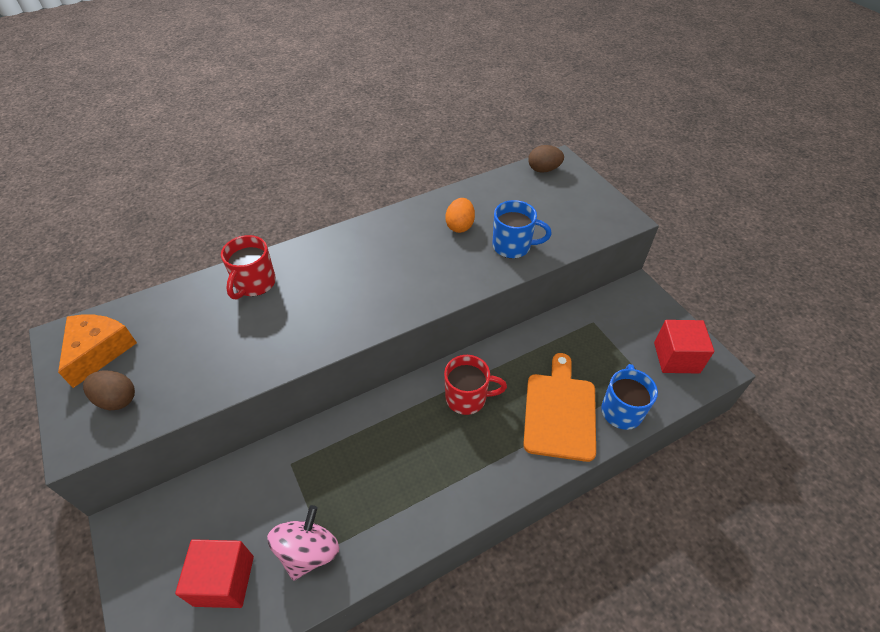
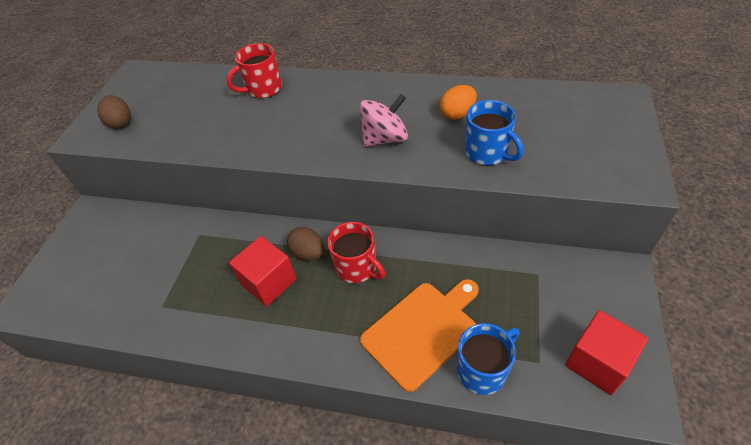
camera: 45 degrees right, 0 degrees up
(99, 351) = (142, 89): orange cheese -> none
(224, 580) = (98, 281): red cube -> red cube (268, 282)
(308, 551) = (153, 299): pink spinning top -> pink spinning top (385, 139)
(543, 169) = (596, 98): brown egg -> brown egg (308, 253)

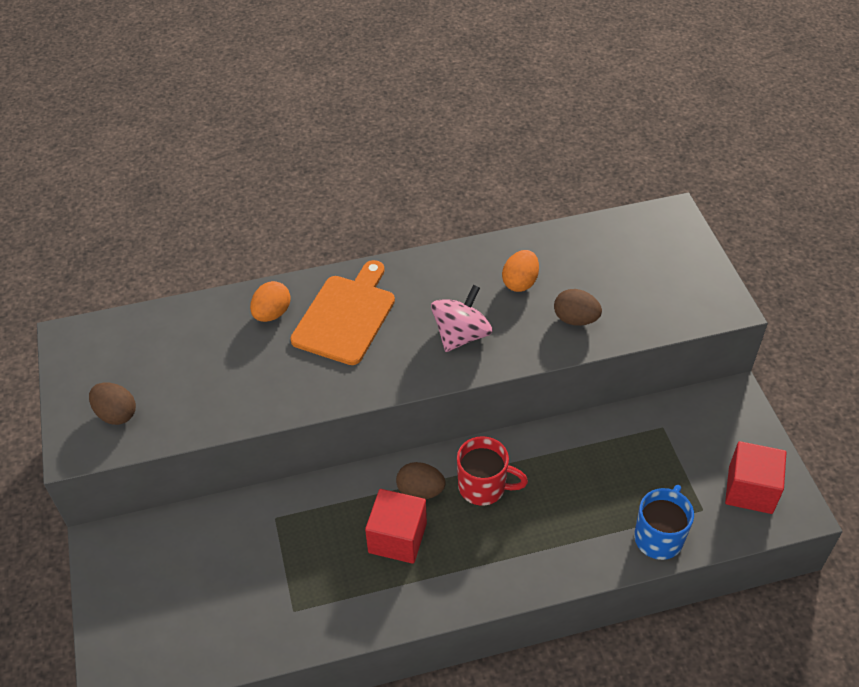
camera: 30 degrees left, 0 degrees up
(263, 89) = (272, 313): red mug -> orange egg
(422, 331) = (585, 524): orange cutting board -> orange cutting board (346, 316)
(487, 153) = (575, 319): blue mug -> brown egg

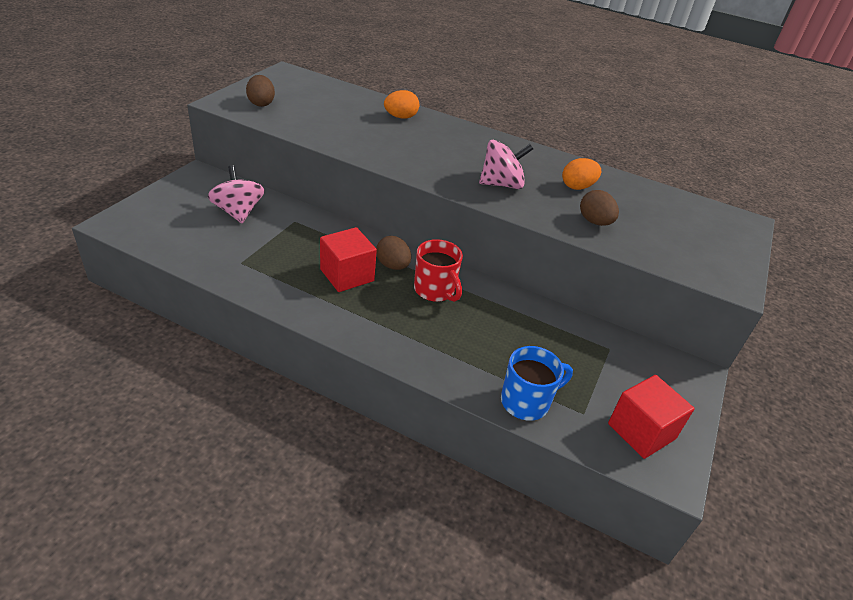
camera: 35 degrees right, 10 degrees down
(210, 556) = (238, 212): none -> pink spinning top
(346, 316) = (441, 140): orange cutting board -> none

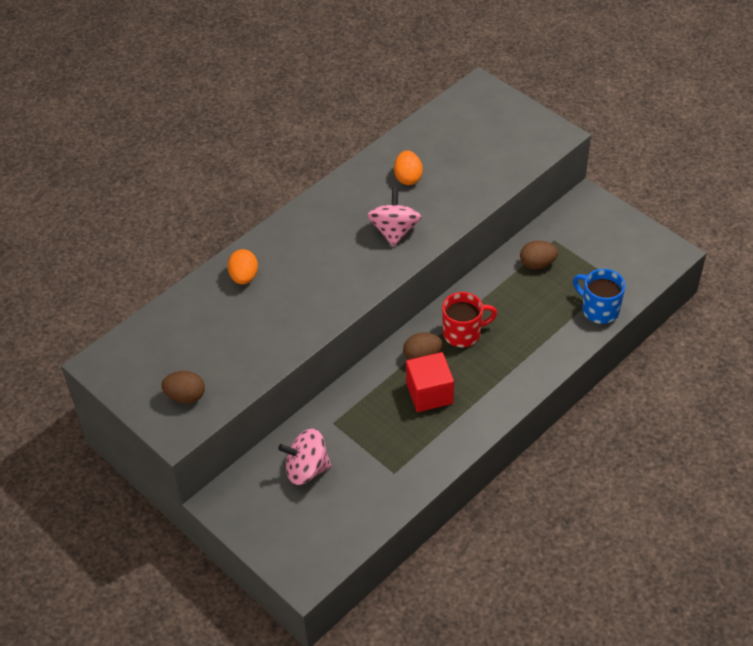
camera: 65 degrees left, 10 degrees up
(526, 402) = (599, 309): blue mug -> blue mug turned 45 degrees counterclockwise
(594, 222) = (465, 186): brown egg -> brown egg (537, 264)
(641, 431) = (635, 253): red cube -> none

